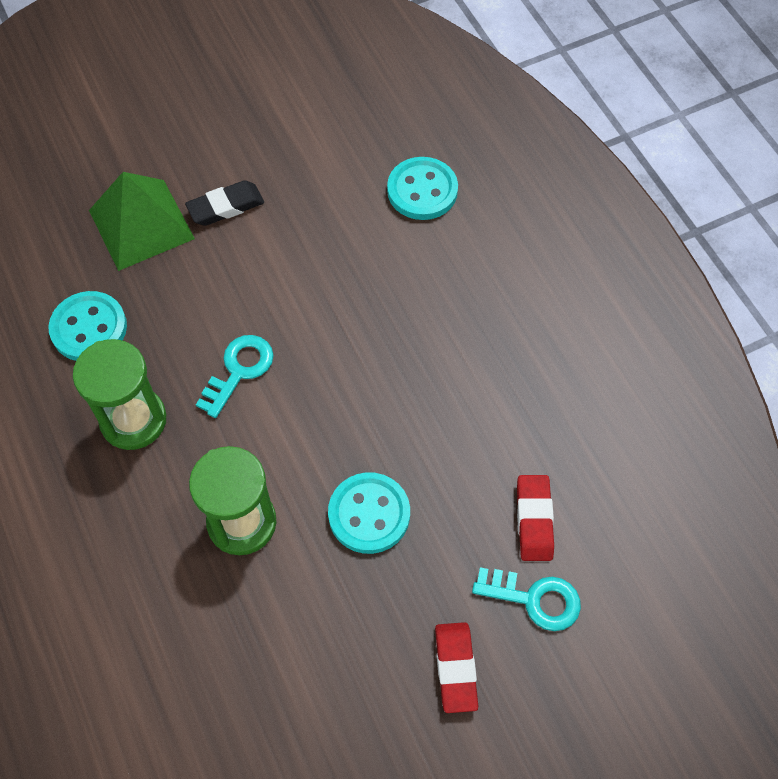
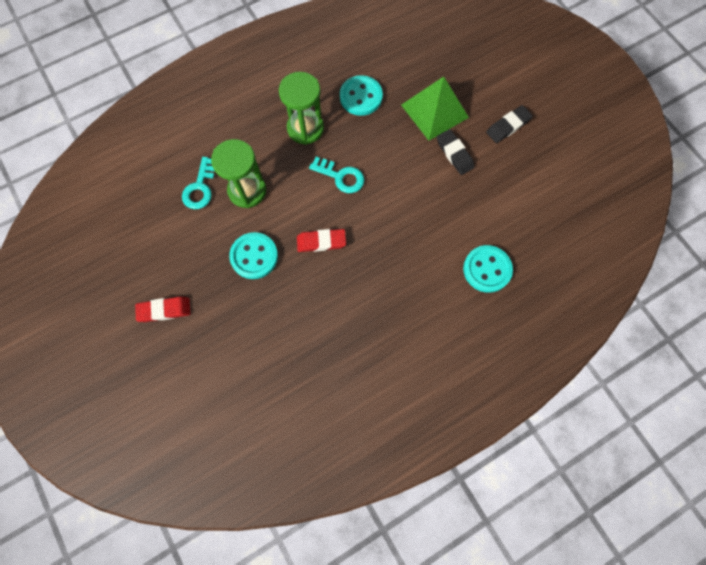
camera: 85 degrees right, 10 degrees up
(190, 132) = (508, 126): none -> black eraser
(534, 520) = (253, 351): red eraser -> red eraser (321, 242)
(534, 599) = (204, 353): turquoise key -> turquoise key (200, 188)

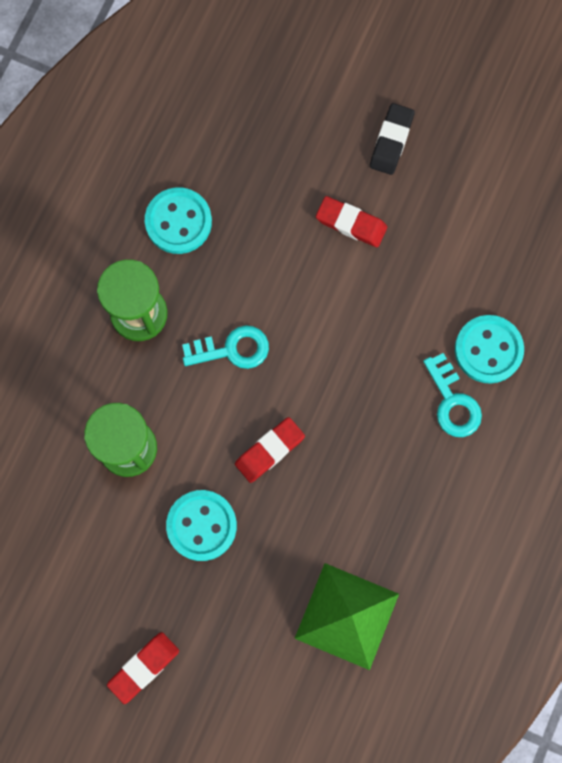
camera: 35 degrees left, 5 degrees up
(200, 188) = (65, 485): turquoise key -> turquoise key (452, 402)
(434, 111) = (286, 180): green pyramid -> green pyramid (346, 616)
(454, 154) = (351, 223): black eraser -> red eraser

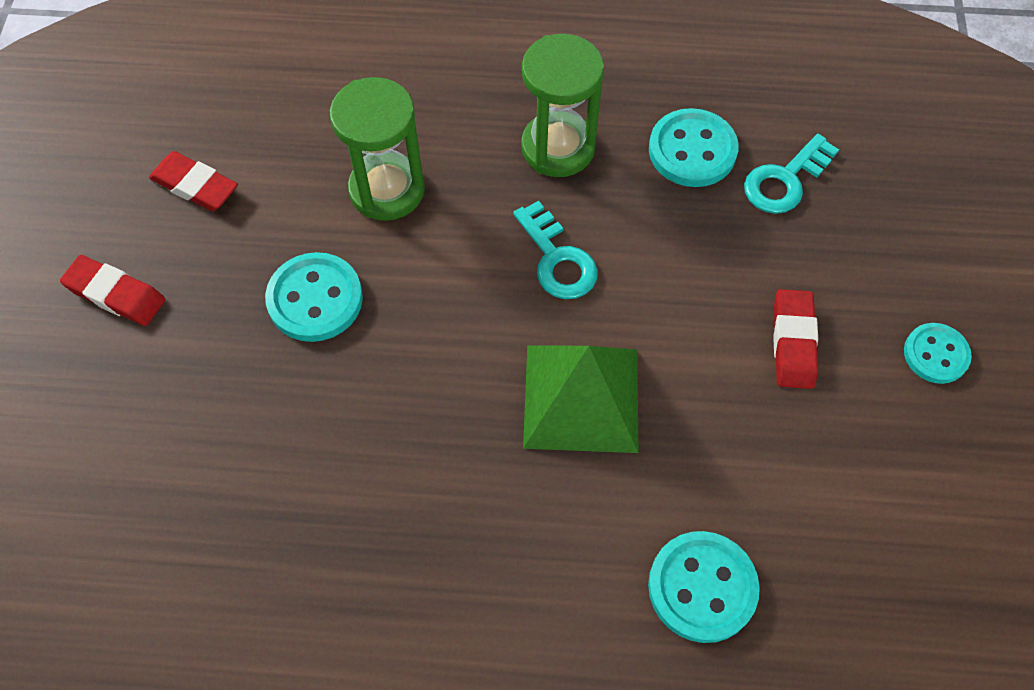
camera: 70 degrees right, 15 degrees down
(269, 450) = (441, 345): red eraser -> red eraser (195, 186)
(346, 616) = (242, 516): green pyramid -> green pyramid (581, 397)
(391, 141) = (935, 354): black eraser -> turquoise button
(452, 402) = (601, 561): turquoise key -> turquoise key (784, 180)

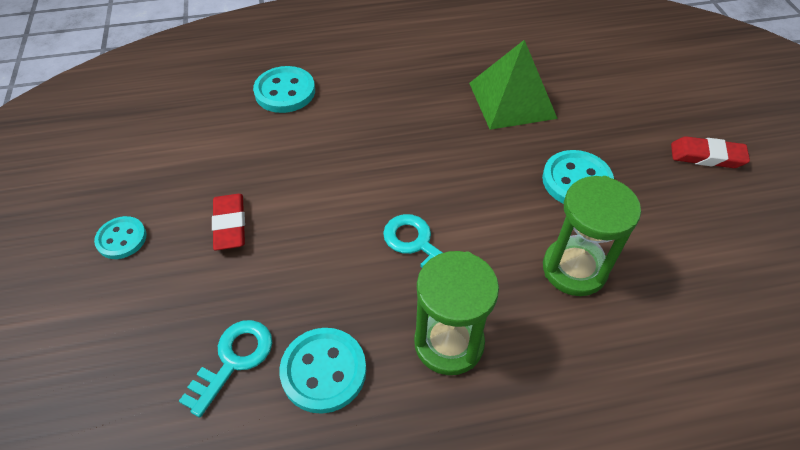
camera: 165 degrees right, 10 degrees down
(195, 186) = (721, 238): red eraser -> none
(581, 397) = (374, 162): green pyramid -> green pyramid (512, 100)

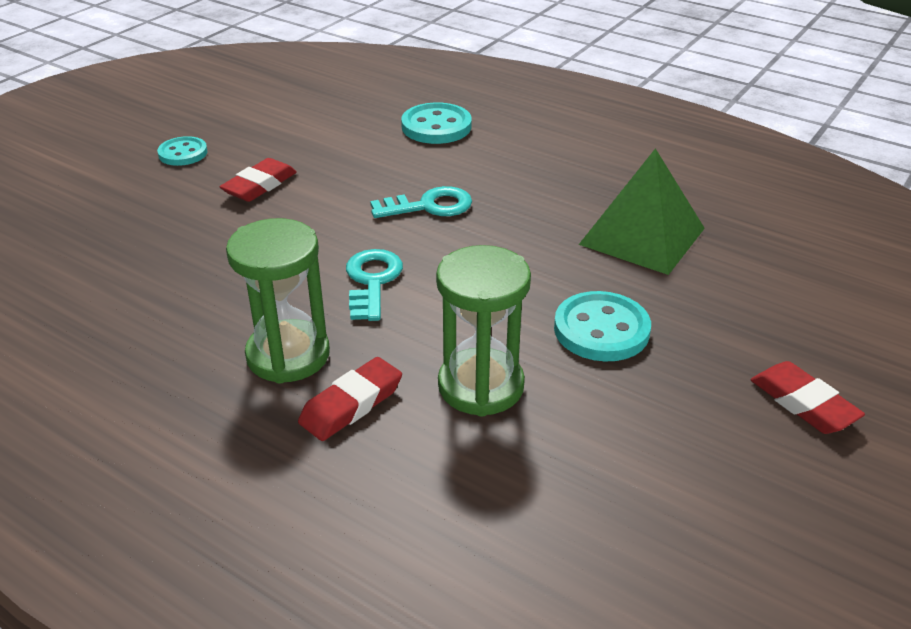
camera: 45 degrees right, 15 degrees down
(234, 360) = (137, 261): turquoise key -> turquoise key (429, 206)
(323, 371) = (178, 307): turquoise button -> none
(532, 343) = (351, 404): none -> red eraser

